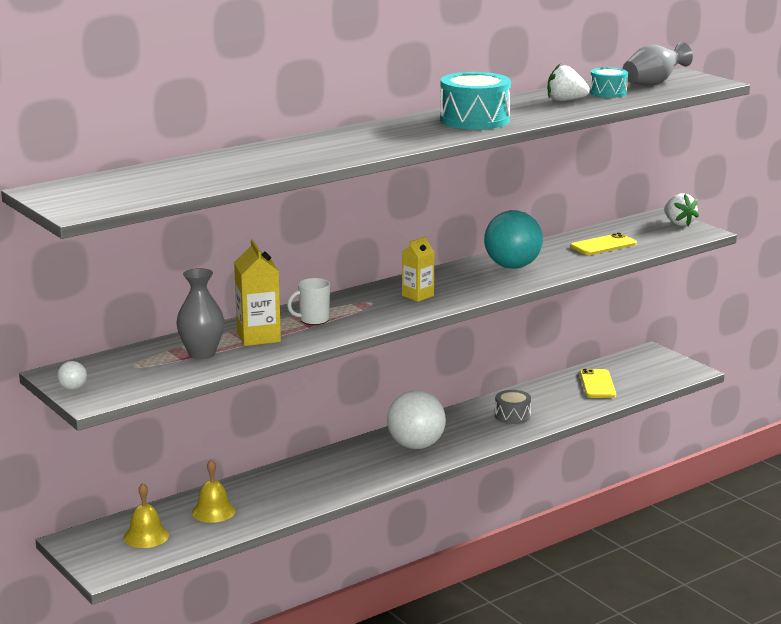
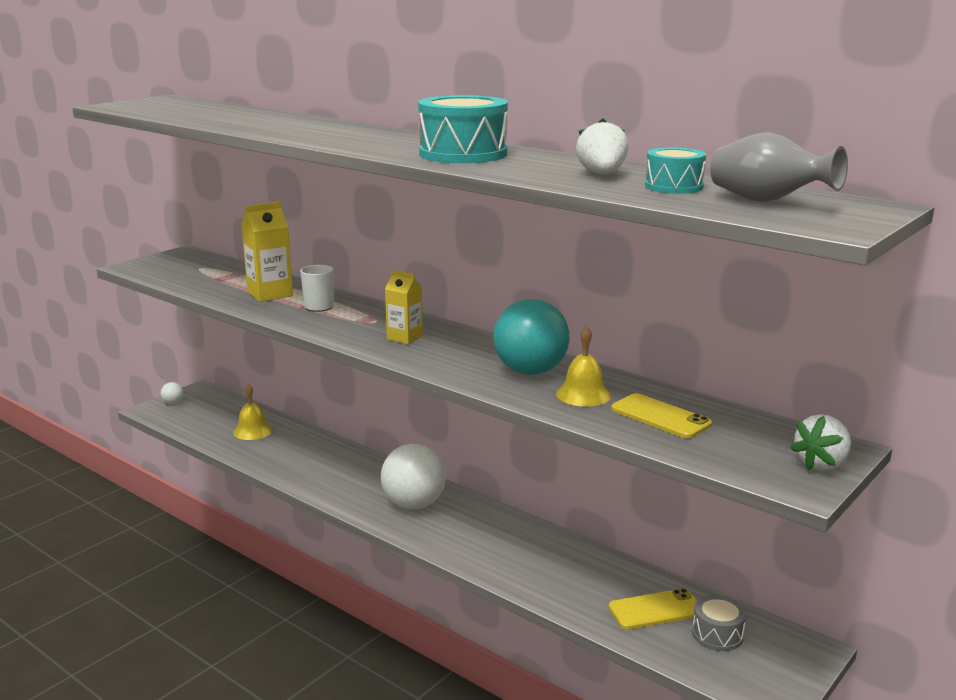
camera: 75 degrees right, 0 degrees up
(73, 388) = (154, 259): white ball -> white ball (173, 403)
(146, 536) = (207, 413): yellow bell -> yellow bell (583, 394)
(202, 354) = (228, 282): grey vase -> none
(512, 416) = (519, 555): grey drum -> grey drum (717, 634)

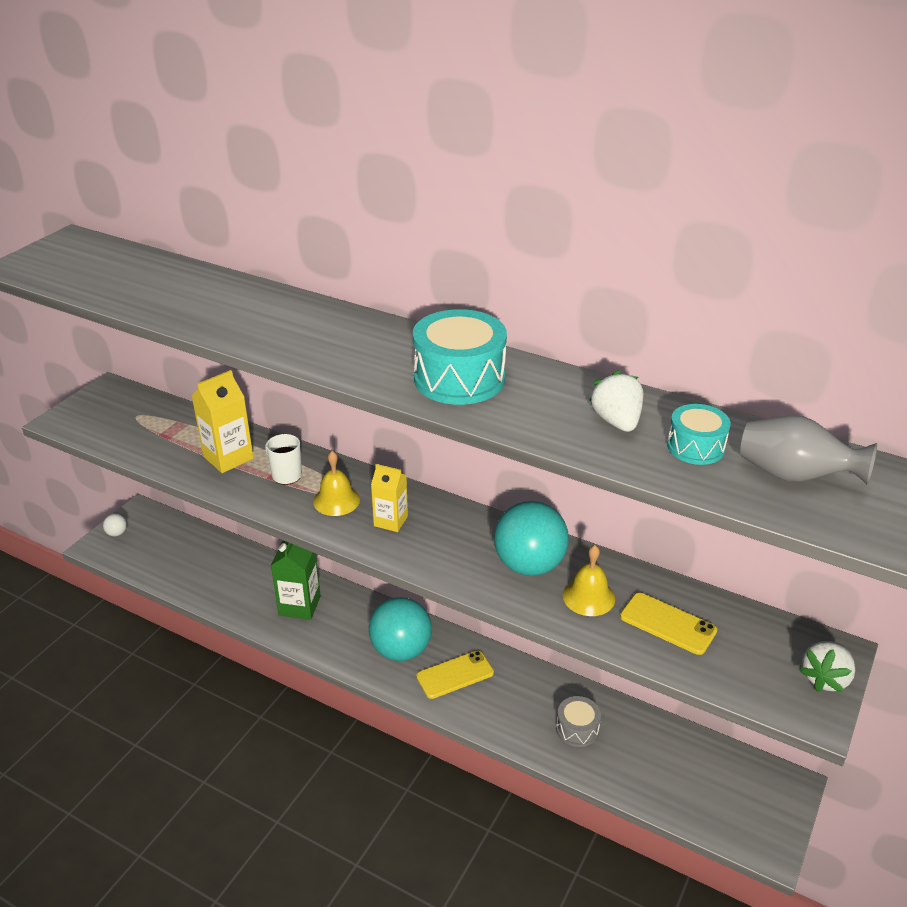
camera: 10 degrees left, 15 degrees up
(252, 431) = (213, 565): yellow bell -> yellow bell (336, 500)
(325, 464) = (299, 605): none -> green carton
(414, 504) = (401, 650): white ball -> turquoise ball
(655, 610) = (651, 756): yellow phone -> yellow phone (455, 675)
(717, 634) = (710, 779): grey drum -> grey drum (577, 729)

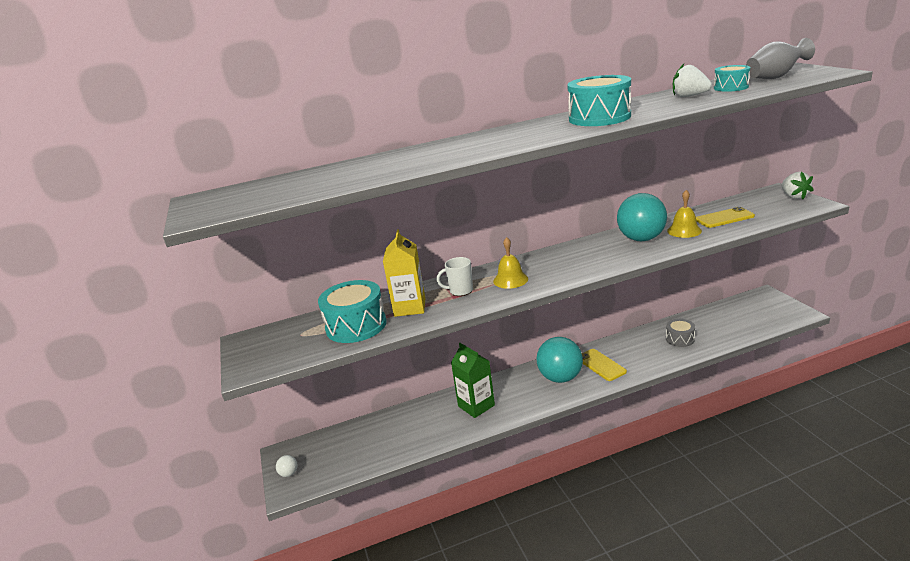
camera: 45 degrees left, 10 degrees down
(171, 441) = (356, 326): none -> turquoise drum
(390, 521) = (553, 267): yellow carton -> none
(455, 675) = (601, 365): yellow phone -> yellow phone turned 45 degrees counterclockwise

